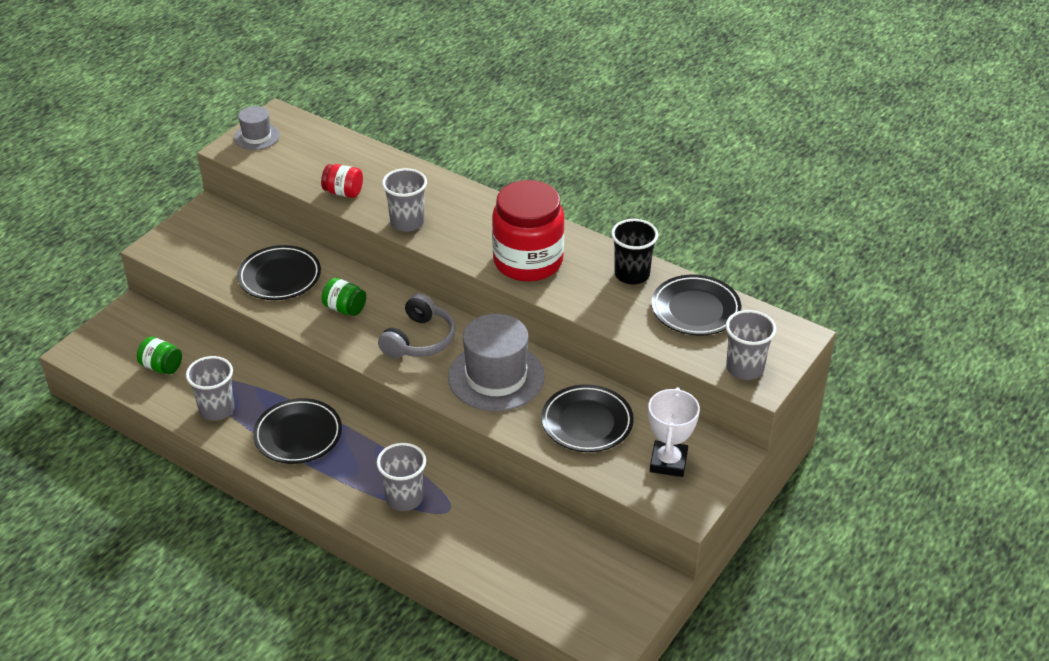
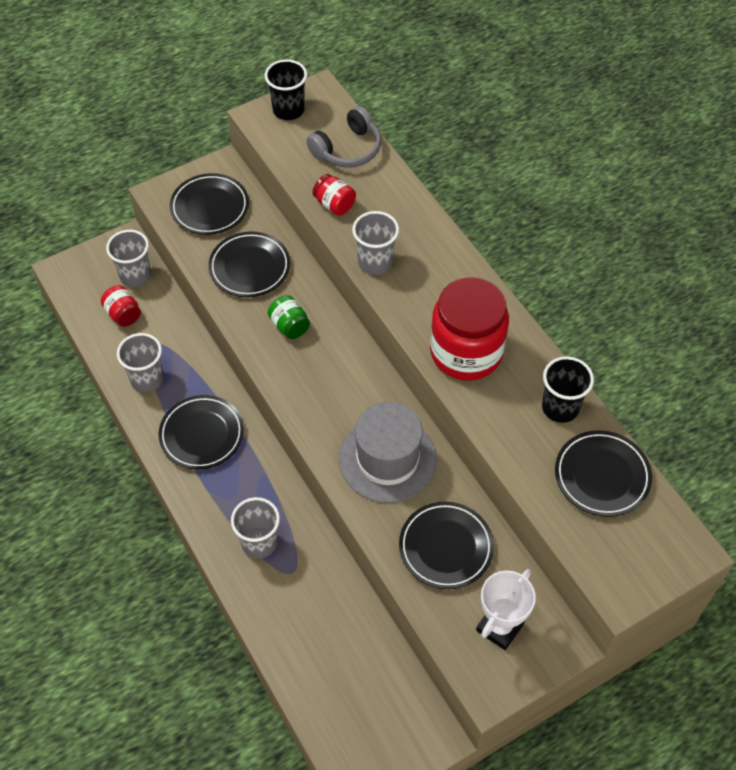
camera: 25 degrees right, 15 degrees up
(162, 367) = (123, 314): green jar -> red jar
(212, 243) = (210, 207): none -> black plate
(257, 136) = (288, 110): grey hat -> black cup
(419, 340) = (339, 388): grey headphones -> grey headphones (347, 149)
(745, 368) = (614, 569): grey cup -> grey cup (135, 275)

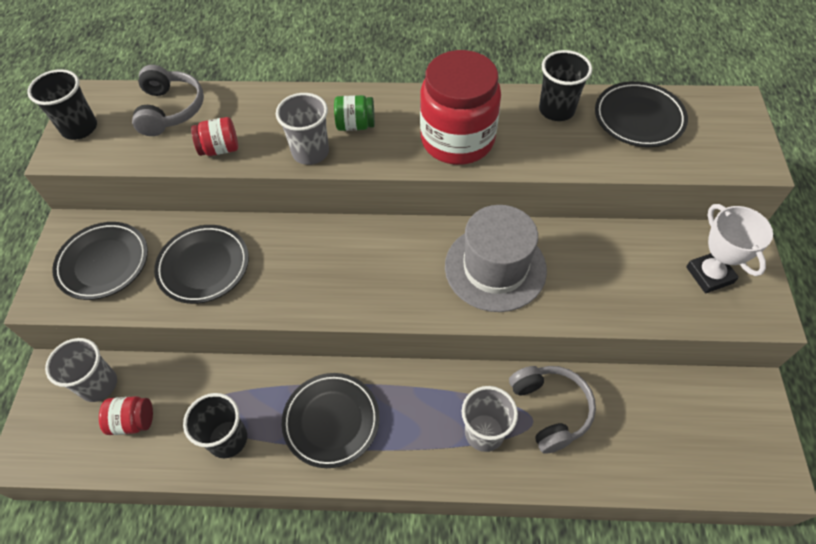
camera: 55 degrees left, 0 degrees up
(147, 379) = (228, 439): grey cup -> black cup
(289, 326) = (296, 268): green jar -> green jar (355, 125)
(310, 580) = (550, 410): none -> grey headphones
(446, 547) = (611, 272): black plate -> none

